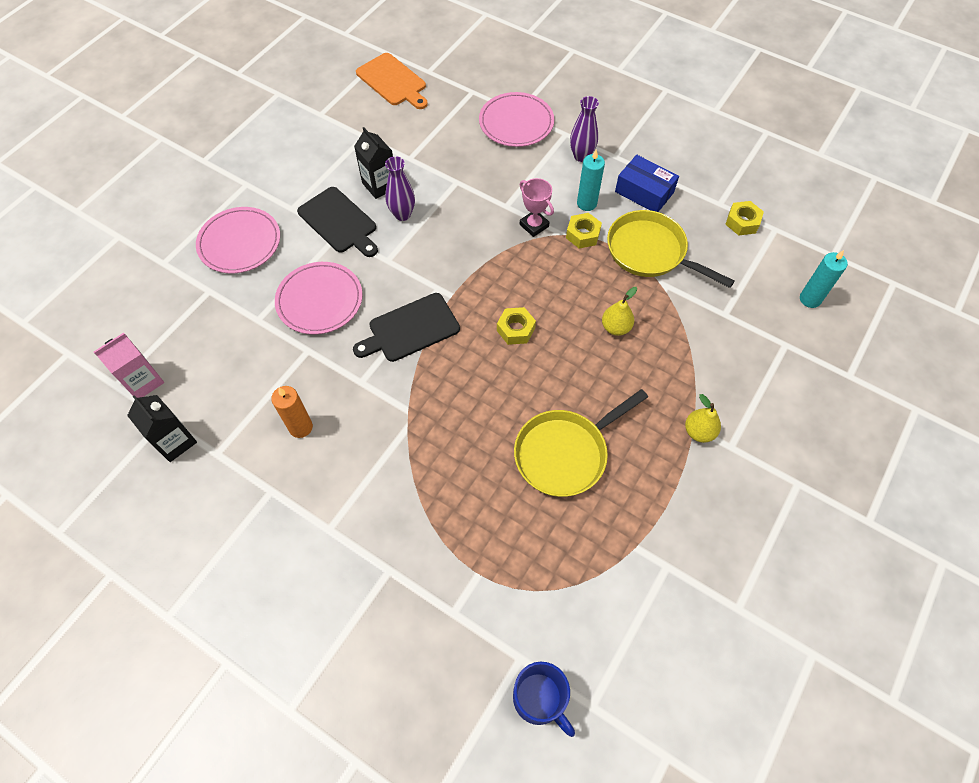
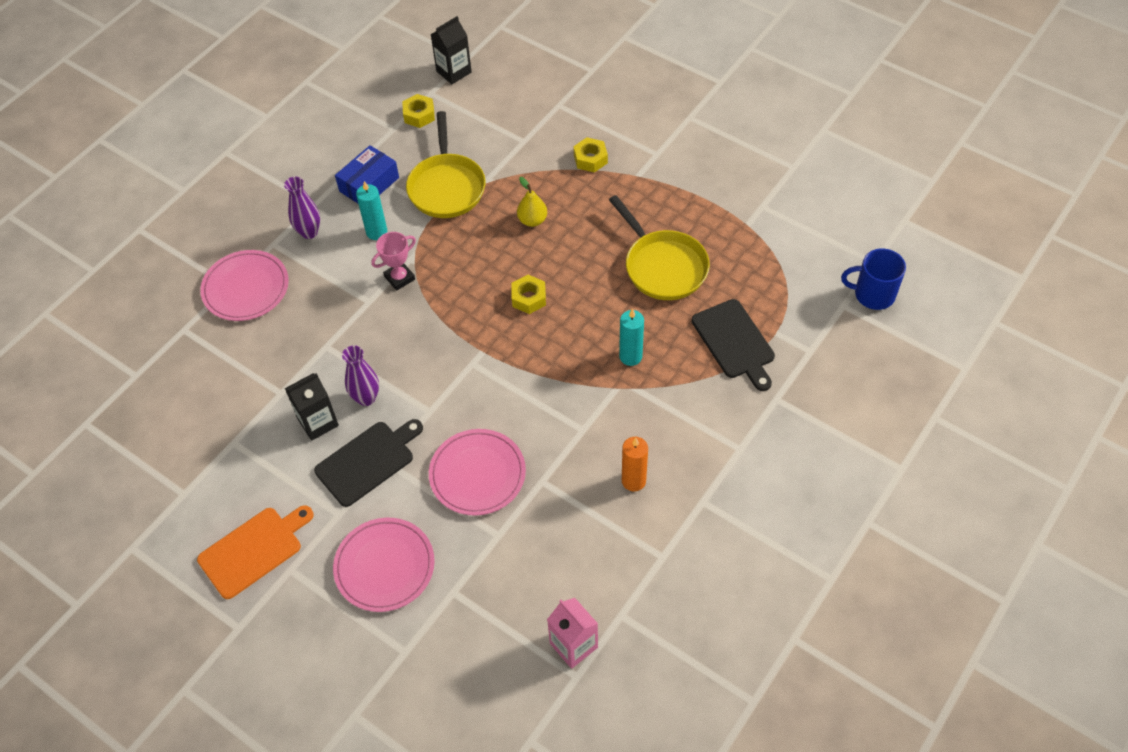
camera: 85 degrees left, 5 degrees down
(175, 441) = (649, 599): black carton -> black carton (454, 72)
(393, 81) = (143, 413): orange cutting board -> orange cutting board (254, 550)
(410, 329) = (522, 387): black cutting board -> black cutting board (735, 342)
(539, 699) = (873, 294): blue mug -> blue mug turned 135 degrees counterclockwise
(583, 234) = (417, 238): yellow nut -> yellow nut (590, 159)
(650, 252) = (446, 186): yellow pan -> yellow pan turned 45 degrees counterclockwise
(699, 432) = (642, 173): yellow pear -> none
(810, 299) = (512, 82): turquoise candle -> turquoise candle (630, 356)

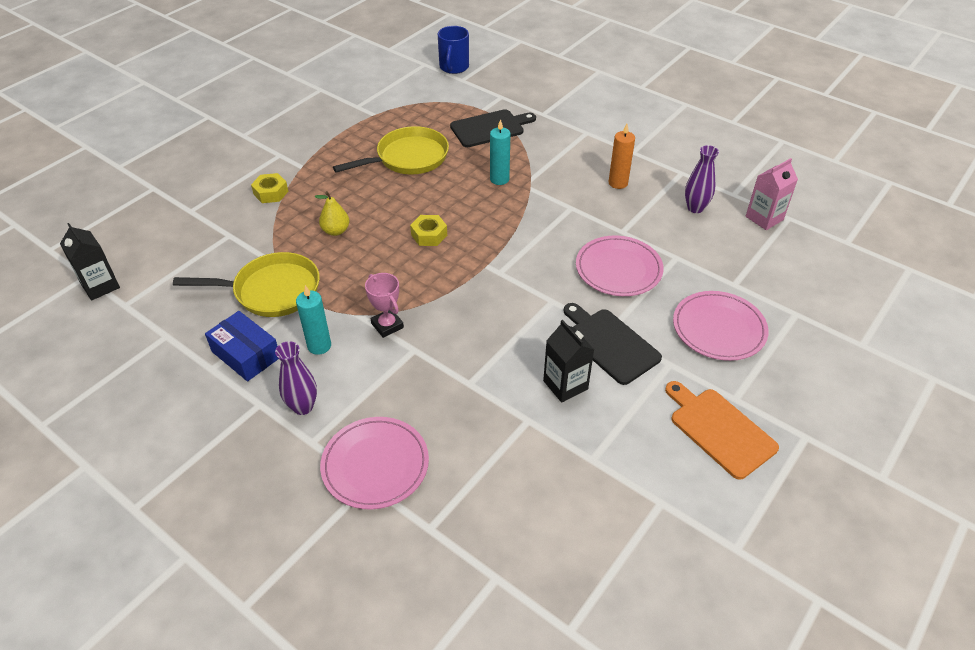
camera: 90 degrees left, 10 degrees down
(366, 398) = (536, 347): purple vase -> purple vase (695, 208)
(419, 115) = (155, 314): yellow nut -> none

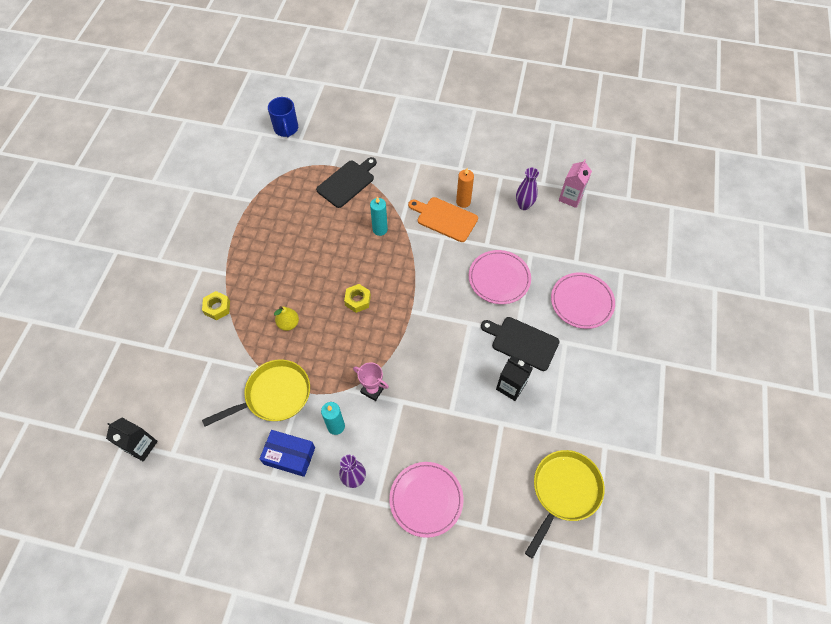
camera: 25 degrees left, 15 degrees up
(408, 158) = (302, 234): yellow pan -> yellow pan (563, 492)
(719, 430) = (614, 379): orange cutting board -> orange cutting board (444, 218)

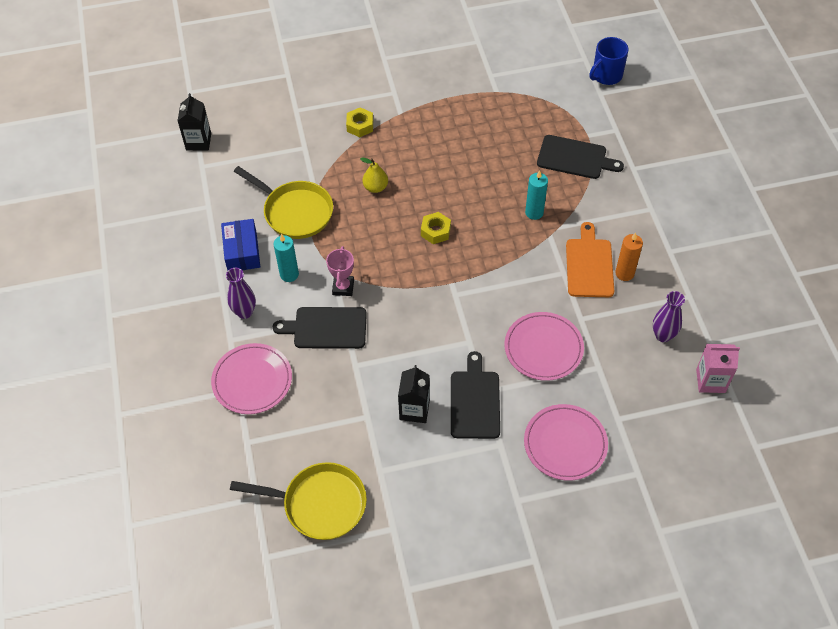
camera: 65 degrees right, 5 degrees down
(405, 419) = (326, 328): none -> black cutting board

